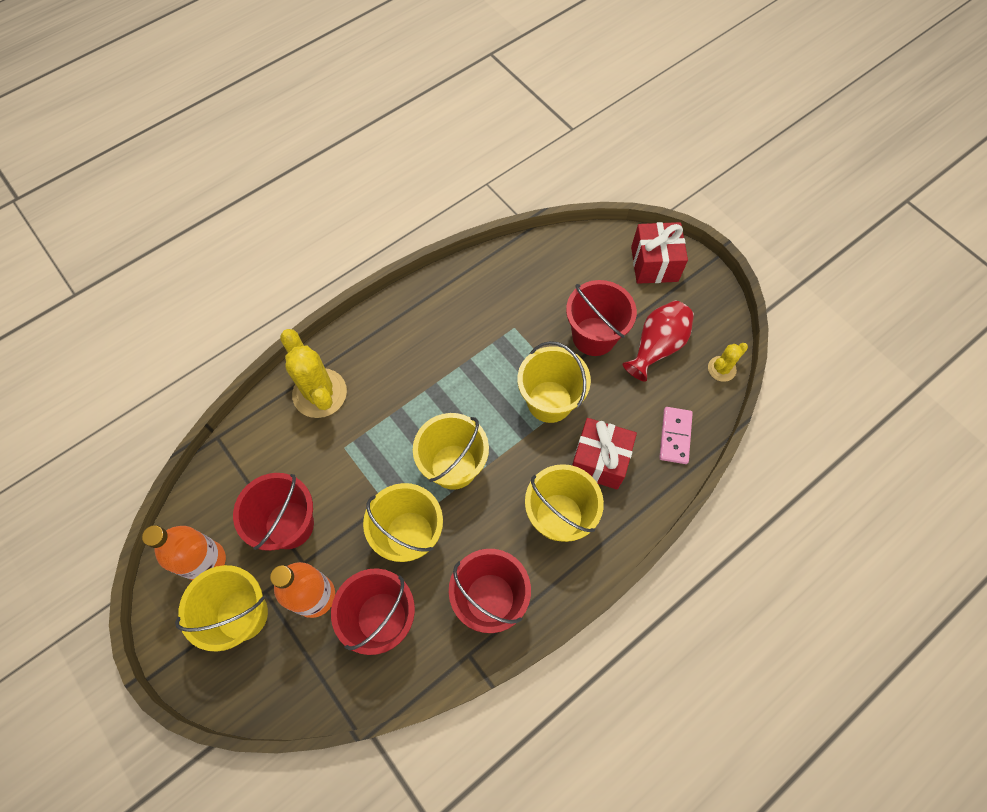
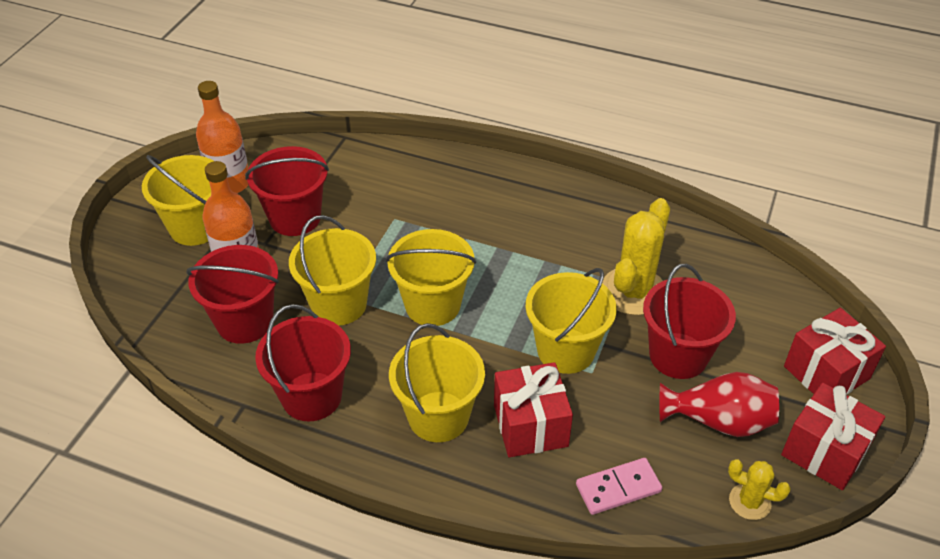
camera: 60 degrees right, 20 degrees down
(320, 393) = (435, 178): yellow cactus -> yellow cactus (633, 291)
(708, 305) = (824, 451): none -> red gift

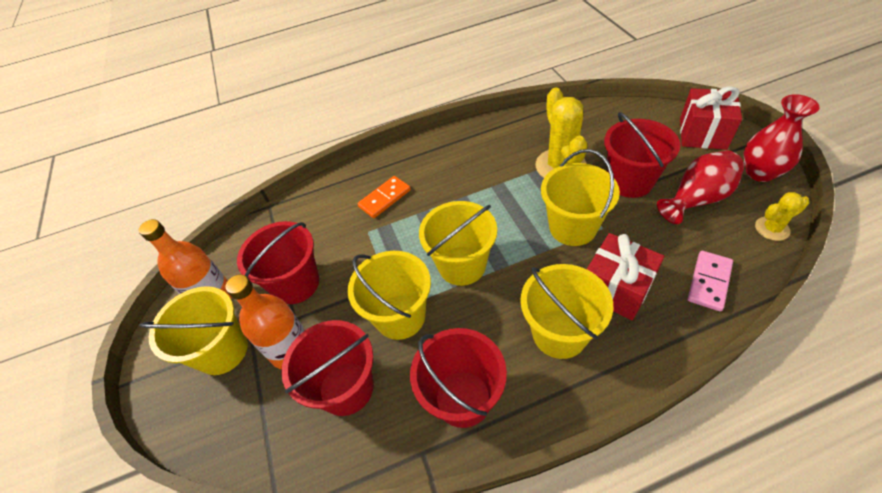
camera: 35 degrees left, 5 degrees up
(441, 201) = (384, 198): none -> orange domino
(824, 451) = (760, 172): red gift -> red vase

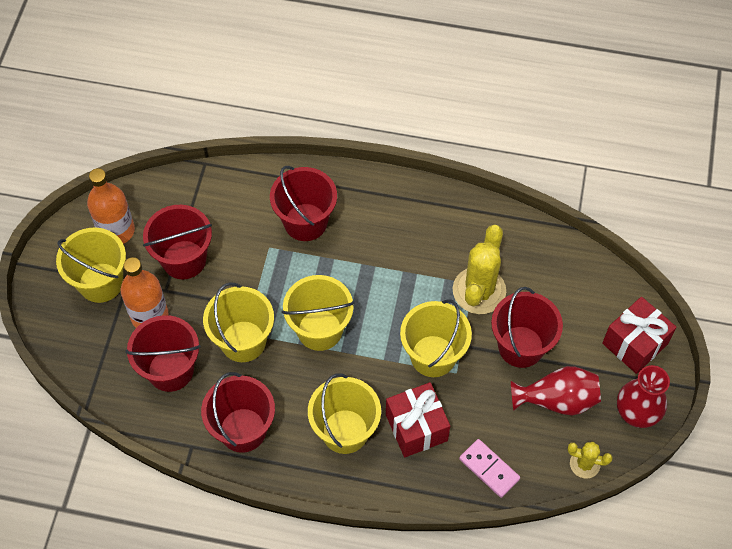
camera: 25 degrees right, 10 degrees up
(384, 198) = (305, 222): orange domino -> red bucket
(709, 282) = (489, 469): pink domino -> pink domino turned 75 degrees clockwise

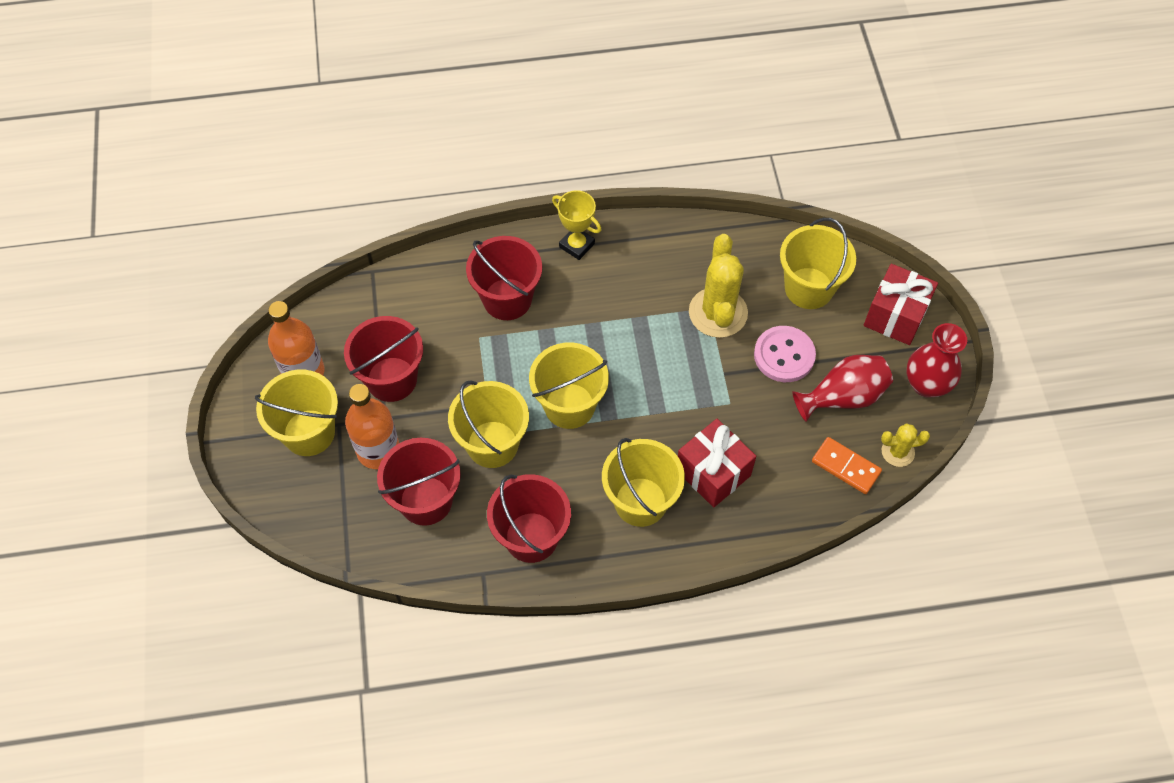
camera: 20 degrees left, 0 degrees up
(383, 194) = (577, 245): none -> yellow trophy
(433, 356) = (699, 394): yellow bucket -> yellow bucket (809, 288)
(489, 469) = (805, 490): pink domino -> none
(521, 346) = (784, 355): red bucket -> pink button
(533, 461) = (846, 467): none -> orange domino

